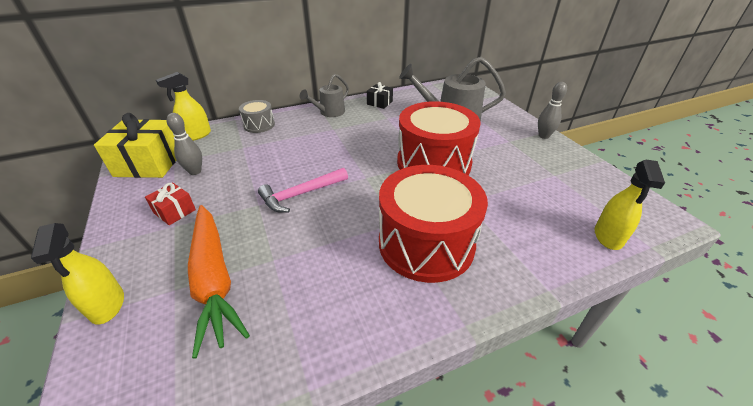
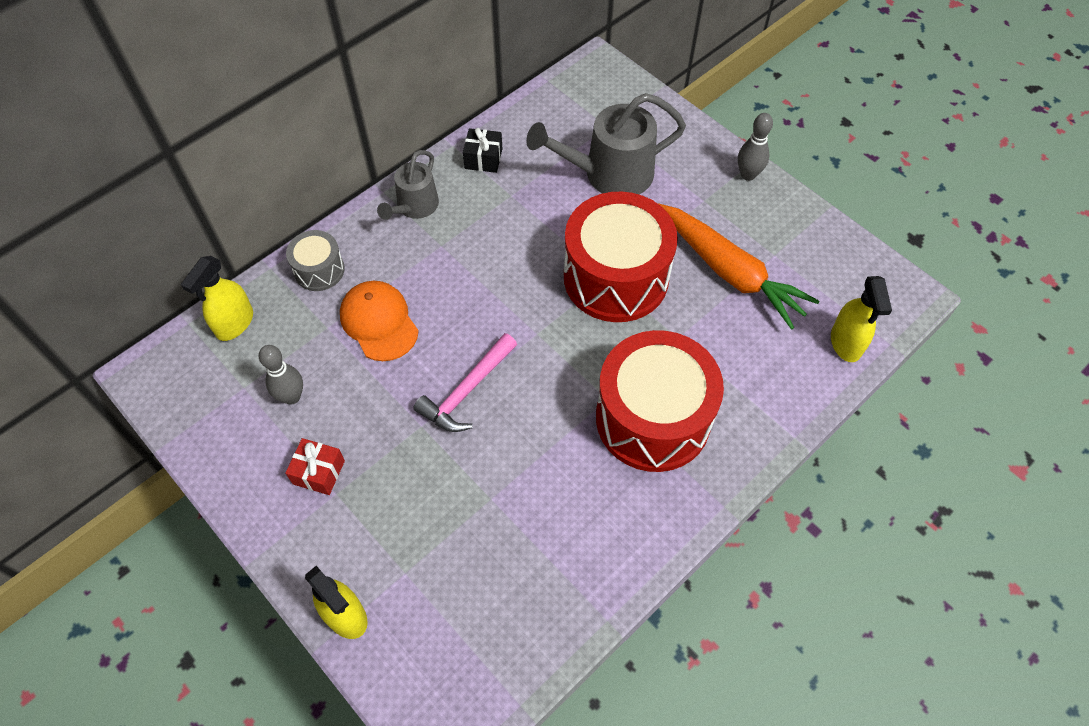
camera: 20 degrees left, 20 degrees up
(150, 163) = (210, 402): yellow gift -> none
(214, 279) = (440, 545): orange carrot -> orange carrot (729, 272)
(273, 151) = (379, 322): none -> orange cap

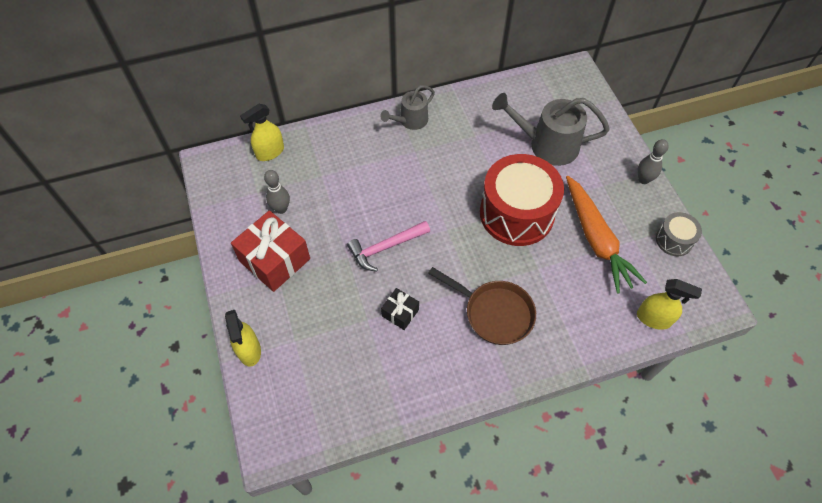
camera: 25 degrees right, 0 degrees up
(319, 270) = (334, 139): grey drum -> grey drum (674, 240)
(319, 472) = (275, 260): red gift -> red gift, size x1.96
(379, 322) = (353, 184): orange cap -> none
(483, 158) = (469, 105): black gift -> black gift (400, 313)
(653, 418) = (494, 313): red drum -> brown pan
(846, 343) = (654, 318): yellow spray bottle -> yellow spray bottle turned 90 degrees counterclockwise

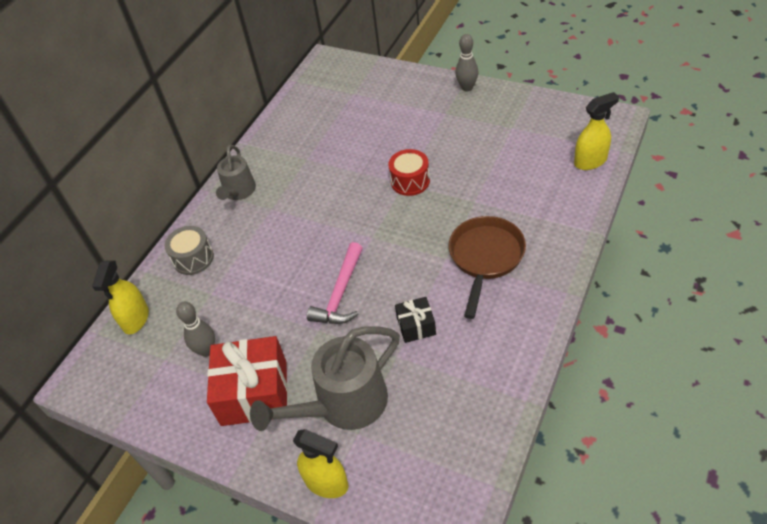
camera: 40 degrees left, 10 degrees down
(494, 313) = (485, 258): brown pan -> brown pan turned 60 degrees counterclockwise
(516, 213) = (410, 181): red drum -> red drum, size x0.48
(546, 145) = (370, 121): grey watering can -> grey watering can (343, 405)
(596, 239) = (487, 149): orange carrot -> none
(674, 240) = (536, 106): grey drum -> grey drum (193, 258)

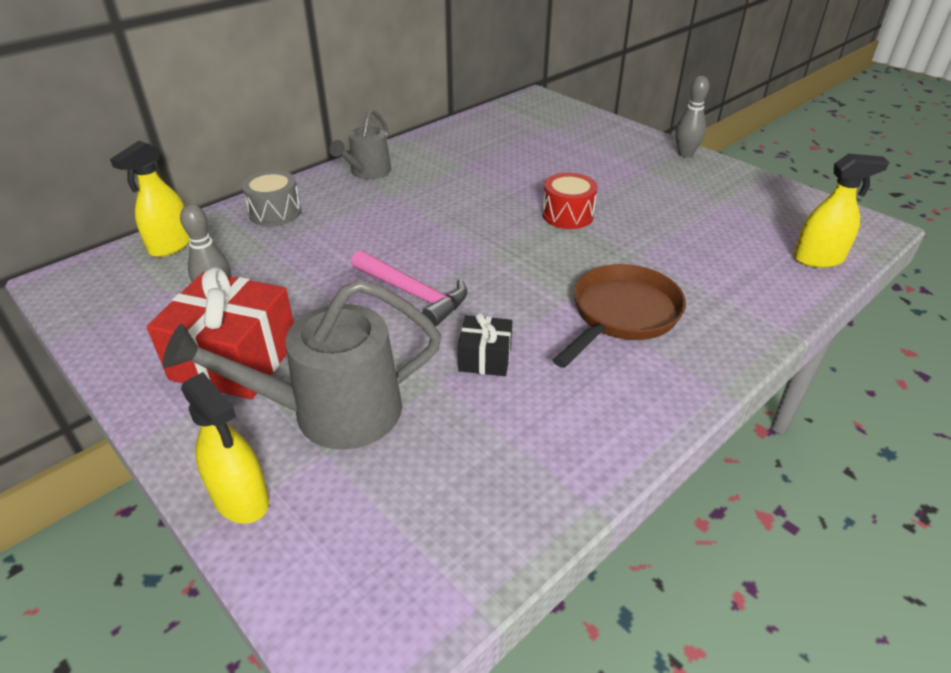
camera: 15 degrees right, 10 degrees down
(340, 293) = (413, 294): pink hammer -> pink hammer turned 90 degrees counterclockwise

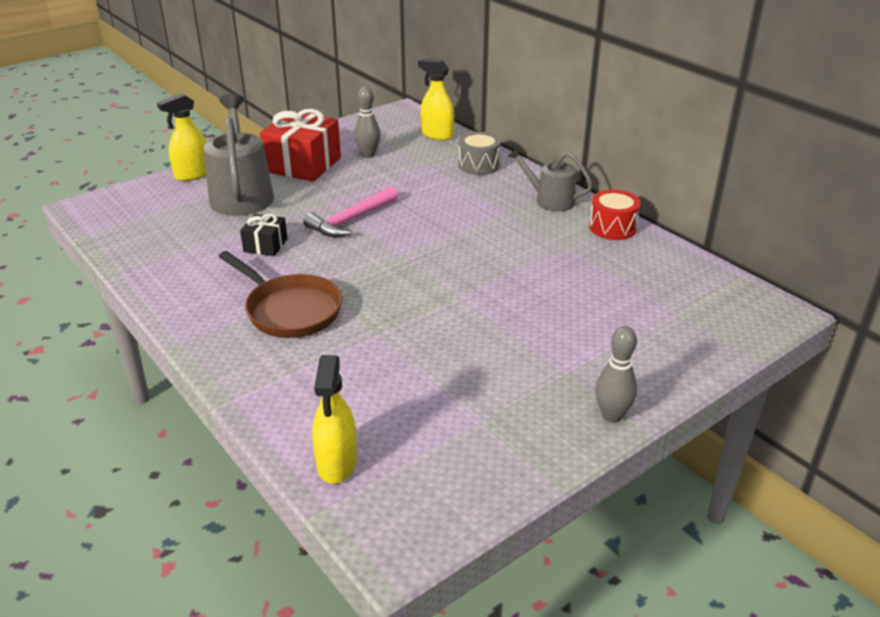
camera: 95 degrees right, 5 degrees down
(567, 215) = (458, 301): red drum -> red drum (612, 227)

